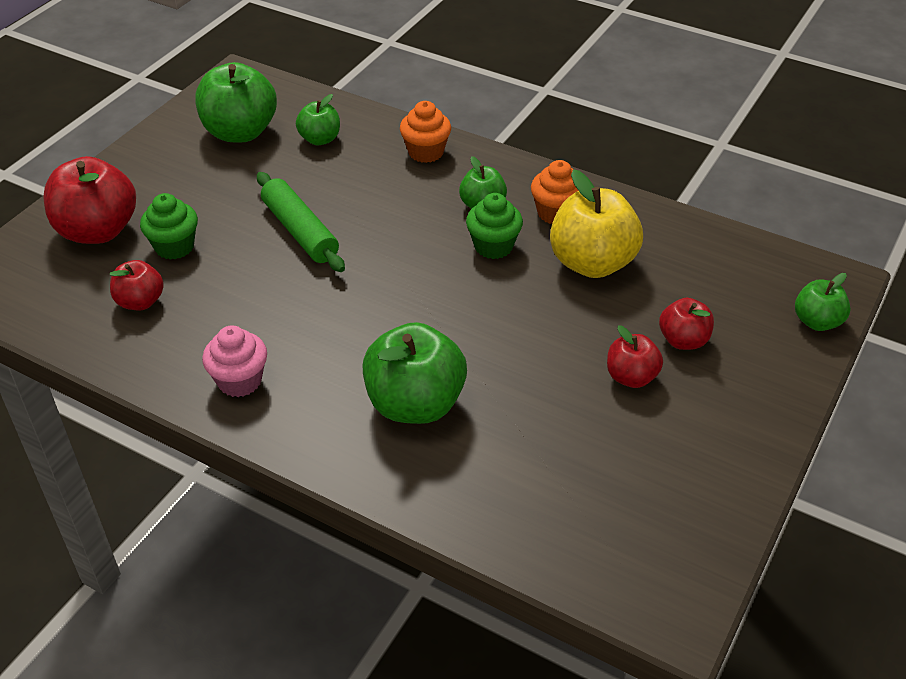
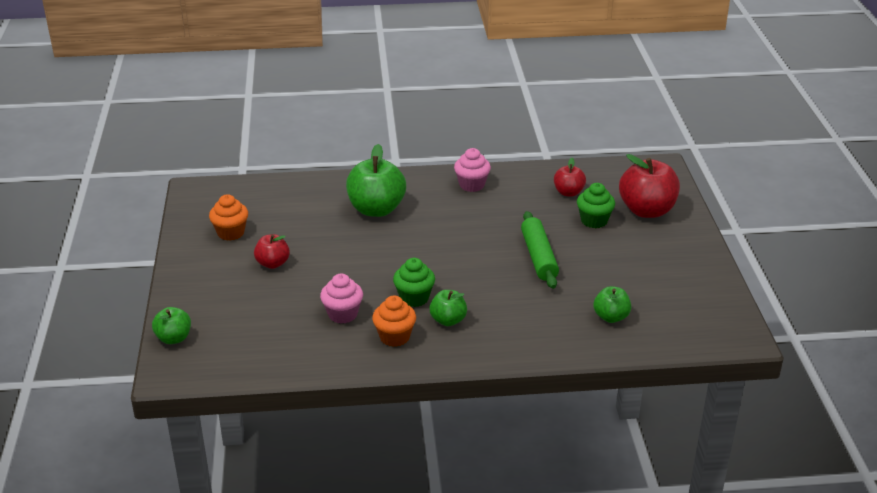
camera: 145 degrees right, 10 degrees down
(240, 132) = (668, 298): green apple -> none
(300, 231) = (539, 257): green rolling pin -> green rolling pin turned 60 degrees clockwise
(426, 152) = (529, 341): orange cupcake -> orange cupcake (231, 233)
(592, 263) = (342, 314): yellow apple -> pink cupcake
(683, 340) = (254, 293): red apple -> none

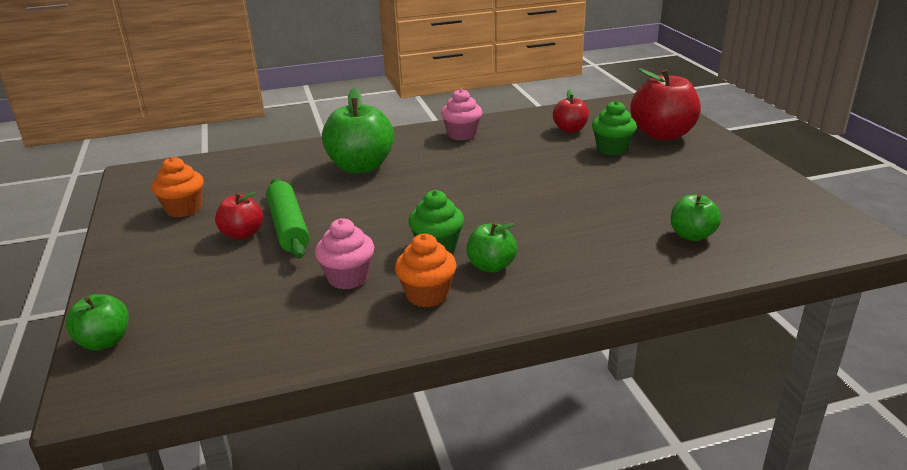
camera: 10 degrees left, 5 degrees down
(539, 257) = (570, 187): green rolling pin -> green rolling pin (289, 227)

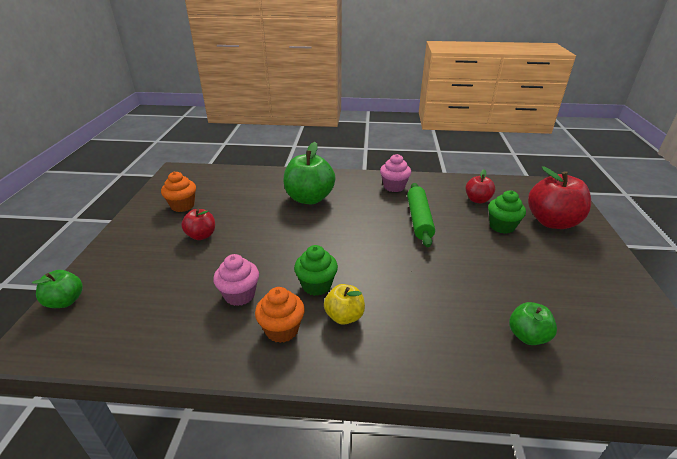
camera: 20 degrees right, 5 degrees up
(289, 227) = (232, 237): green rolling pin -> green rolling pin (419, 219)
(491, 266) = (344, 316): green apple -> yellow apple

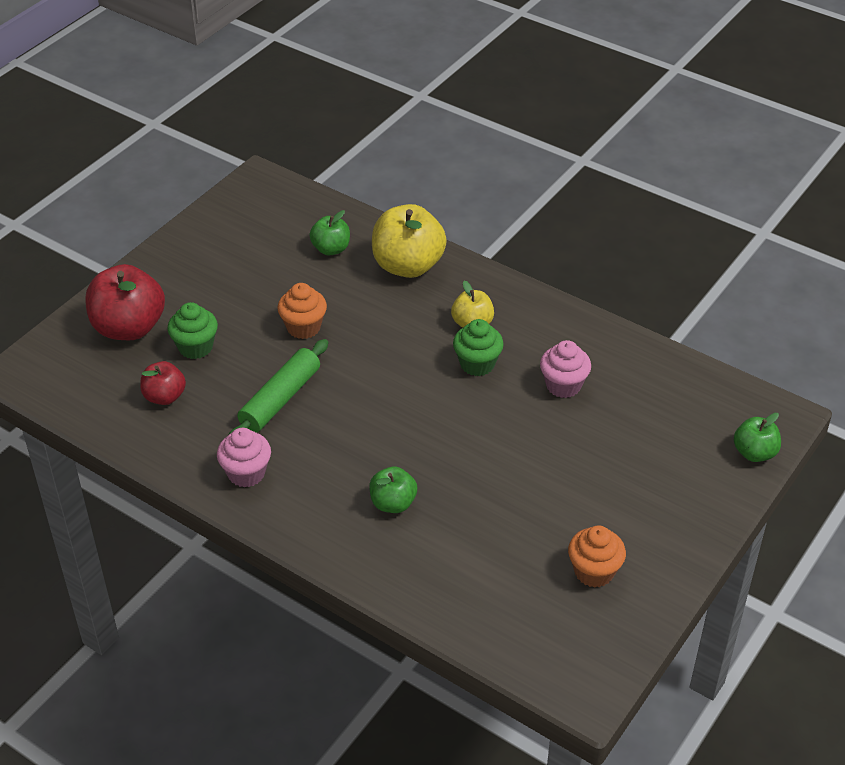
camera: 150 degrees left, 10 degrees up
(201, 235) = (581, 492): red apple -> none
(282, 330) = (538, 335): orange cupcake -> orange cupcake (303, 327)
(309, 198) = (393, 503): green apple -> green apple, size x0.55
(448, 350) = (408, 266): none -> yellow apple

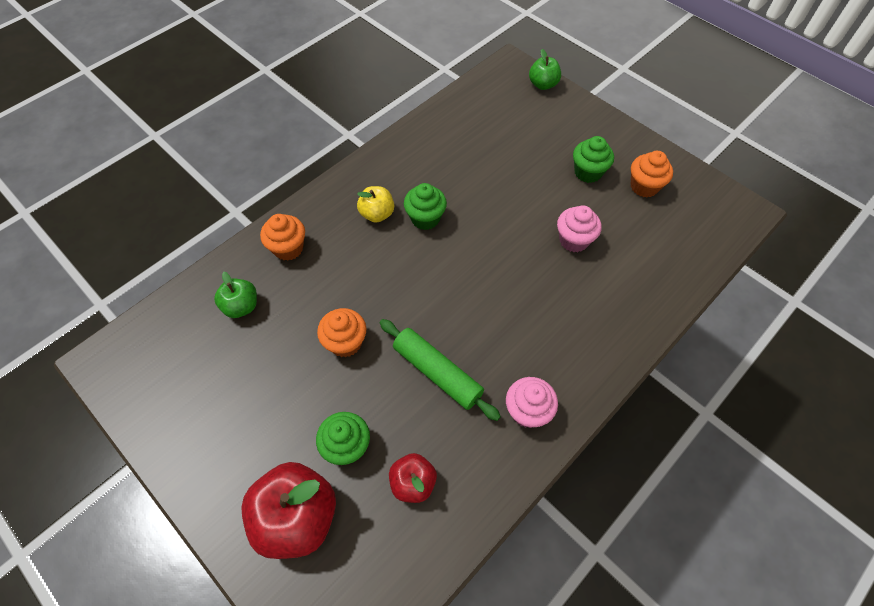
camera: 80 degrees left, 15 degrees up
(393, 503) = (572, 299): green apple -> none
(408, 266) = (288, 248): yellow apple -> orange cupcake
(563, 385) = (461, 169): pink cupcake -> pink cupcake (574, 240)
(600, 510) = (588, 172): none -> green cupcake

